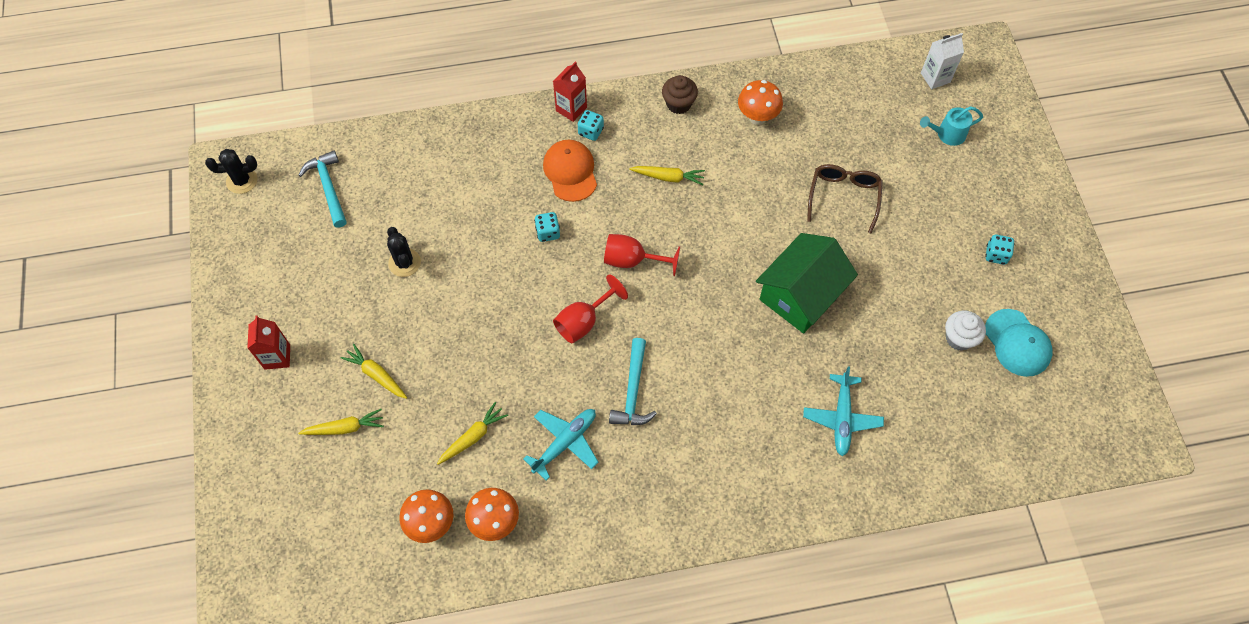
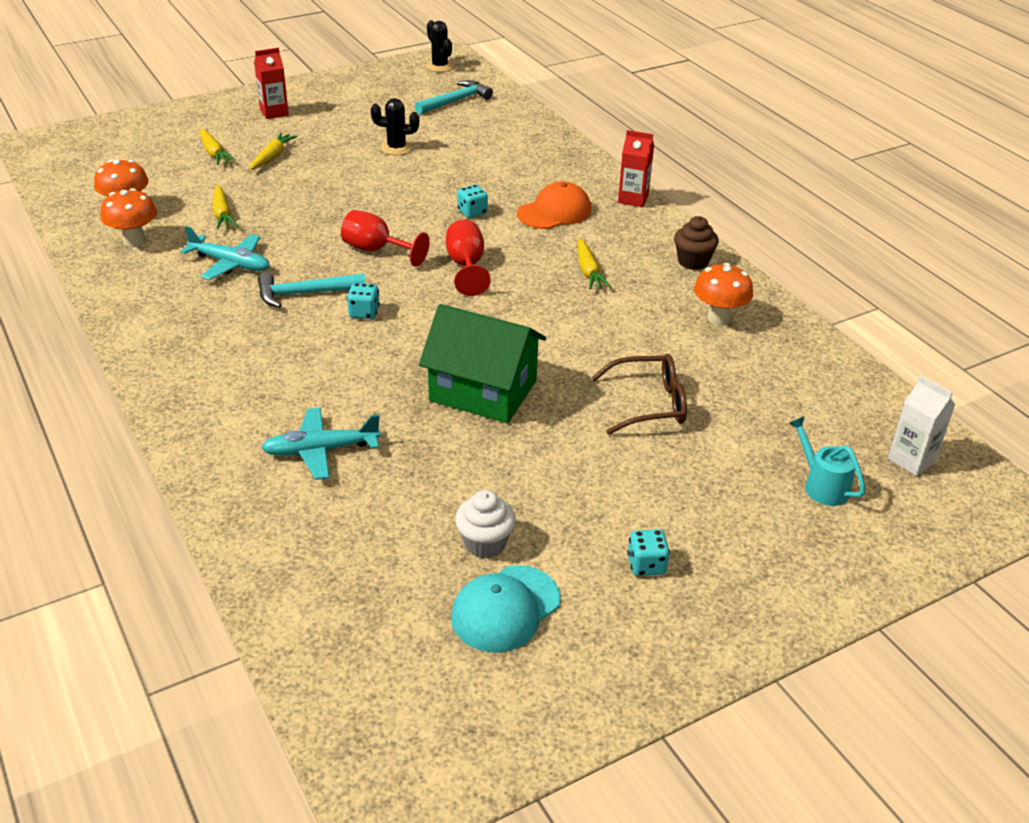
camera: 70 degrees right, 25 degrees down
(404, 263) = (396, 148): black cactus -> black cactus turned 45 degrees clockwise
(473, 437) = (222, 214): yellow carrot -> yellow carrot turned 45 degrees clockwise
(591, 131) = (613, 215): turquoise dice -> turquoise dice (364, 313)

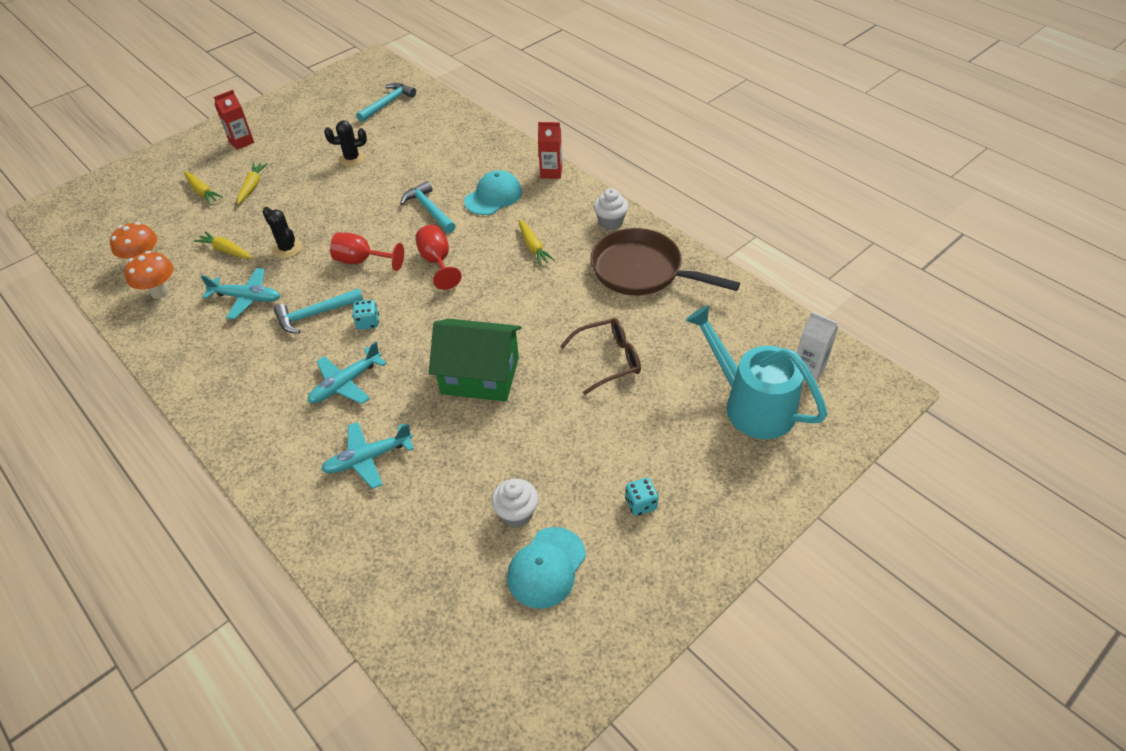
camera: 10 degrees left, 10 degrees up
(222, 214) = (226, 250): yellow carrot -> yellow carrot turned 150 degrees clockwise
(318, 369) = (346, 383): none -> turquoise plane
(439, 66) = (366, 71): black cactus -> black cactus (287, 248)
(472, 212) = (429, 209): turquoise dice -> turquoise hammer
(554, 212) = (493, 196): orange cap -> turquoise cap
(693, 261) = (610, 222): brown cupcake -> white cupcake
(719, 318) = (642, 271): orange mushroom -> brown pan
(821, 485) = (750, 404): turquoise watering can -> turquoise watering can, size x2.05

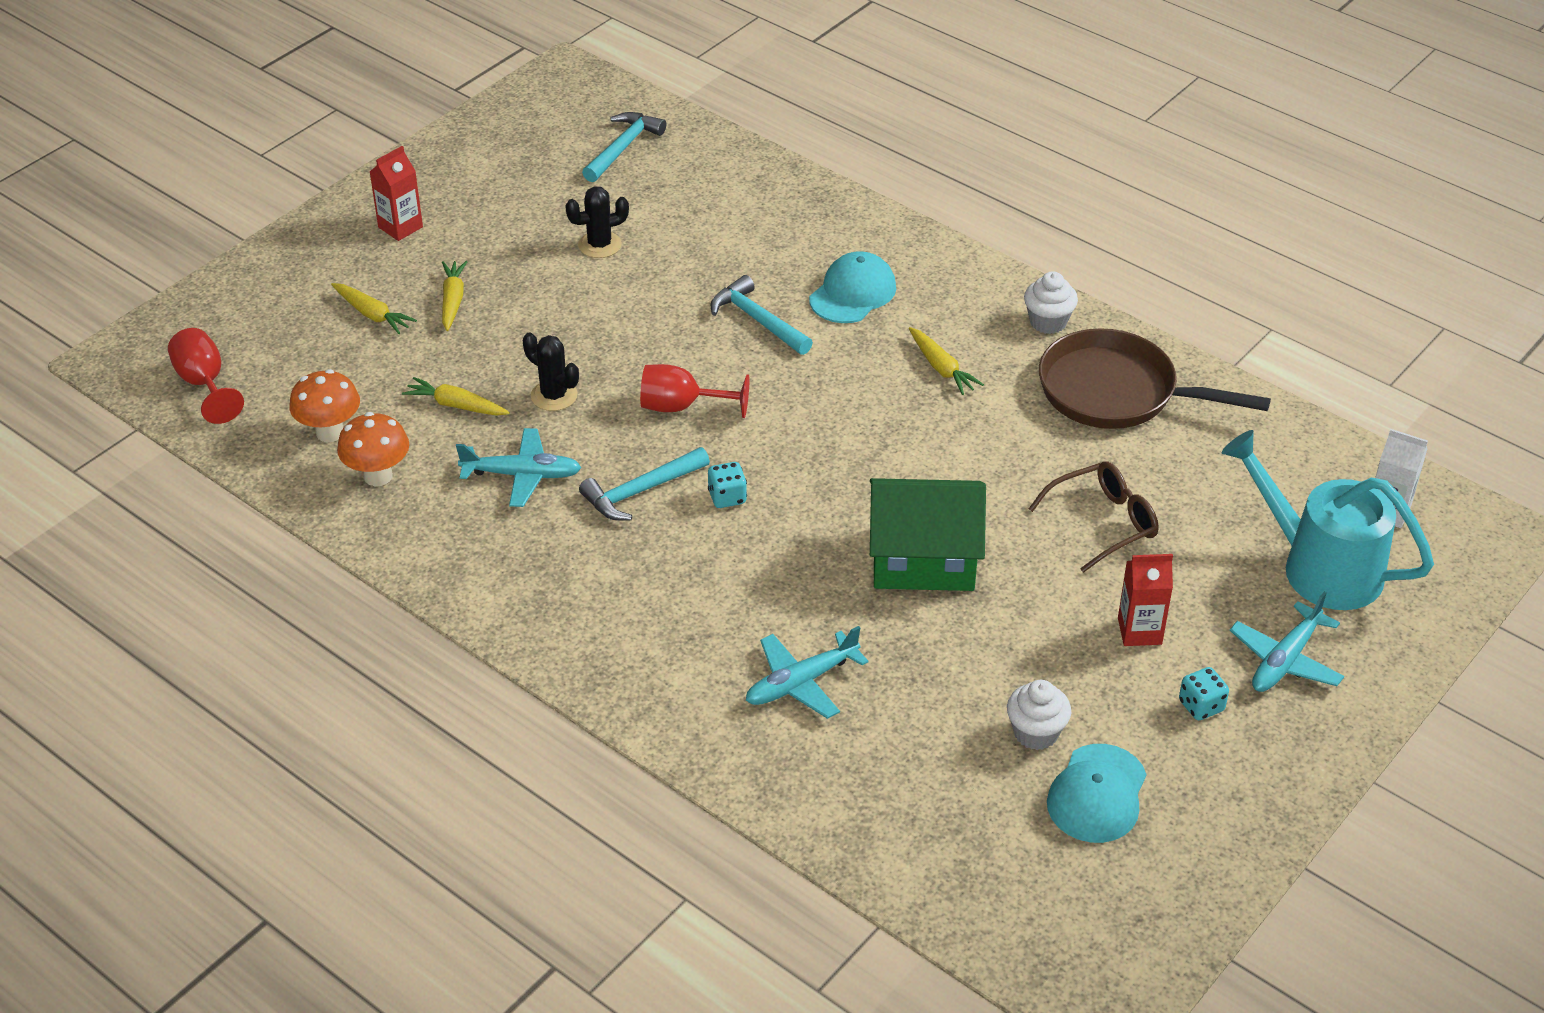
camera: 10 degrees left, 5 degrees down
(346, 383) = (728, 585): turquoise plane -> turquoise plane (1285, 660)
(437, 262) = (800, 400): red goblet -> red goblet (204, 384)
(551, 172) = (932, 249): red carton -> red carton (1139, 631)

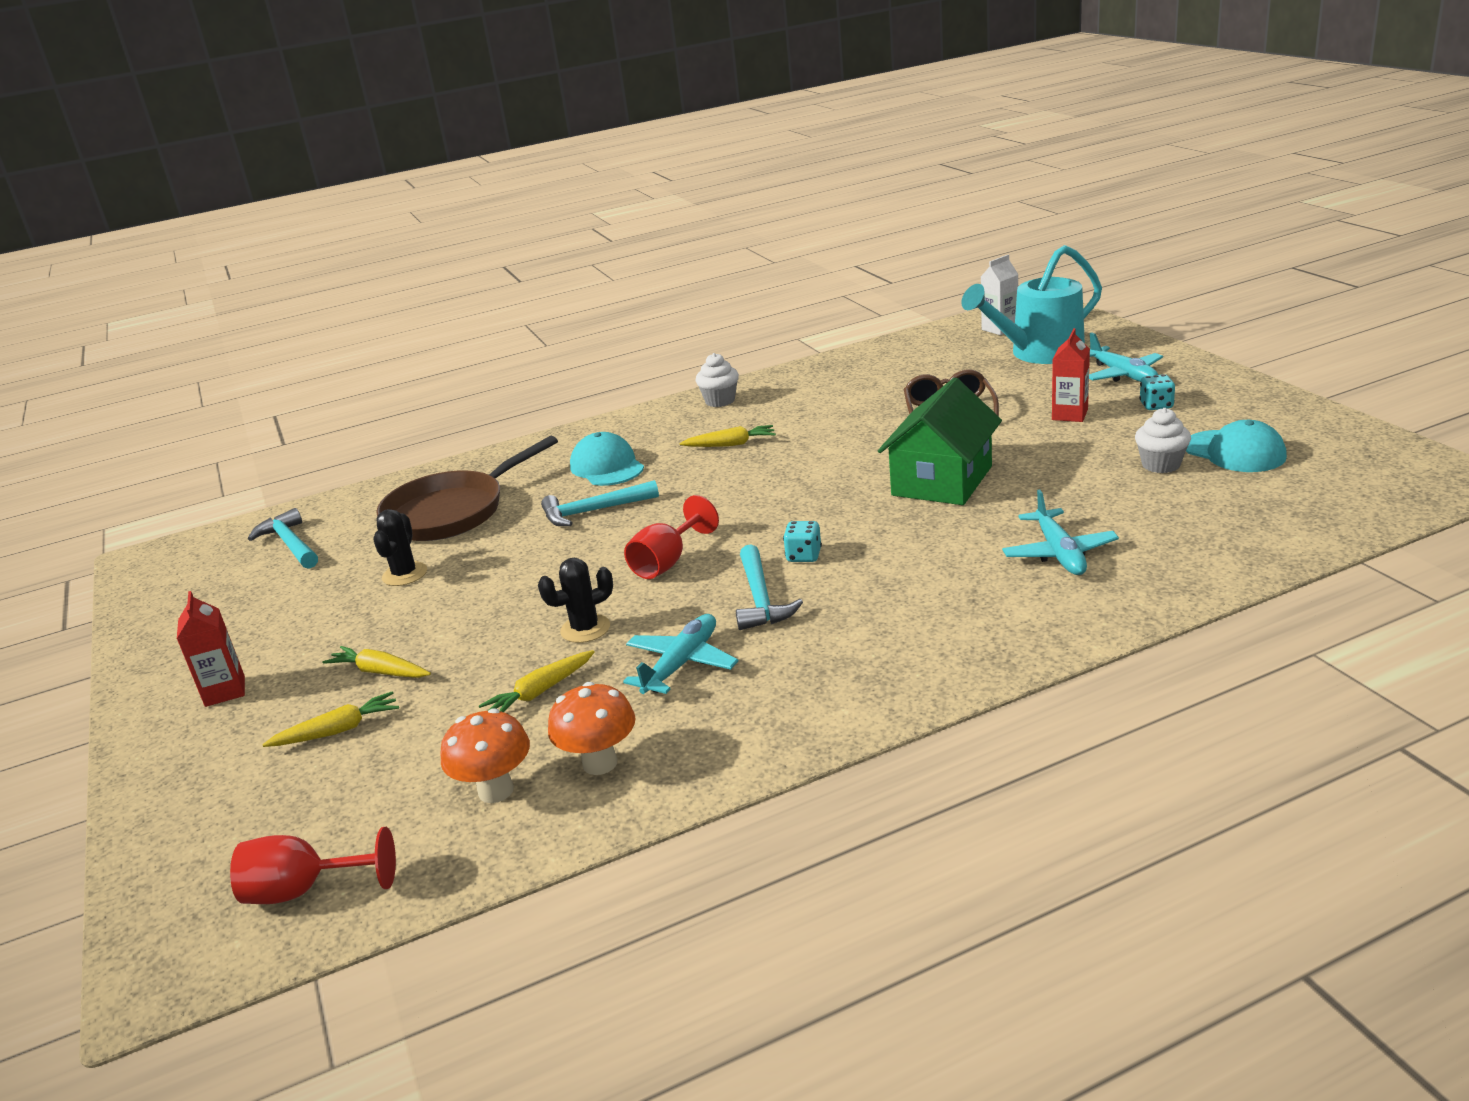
camera: 60 degrees left, 15 degrees down
(1116, 392) = (816, 389): brown pan -> brown pan (451, 512)

